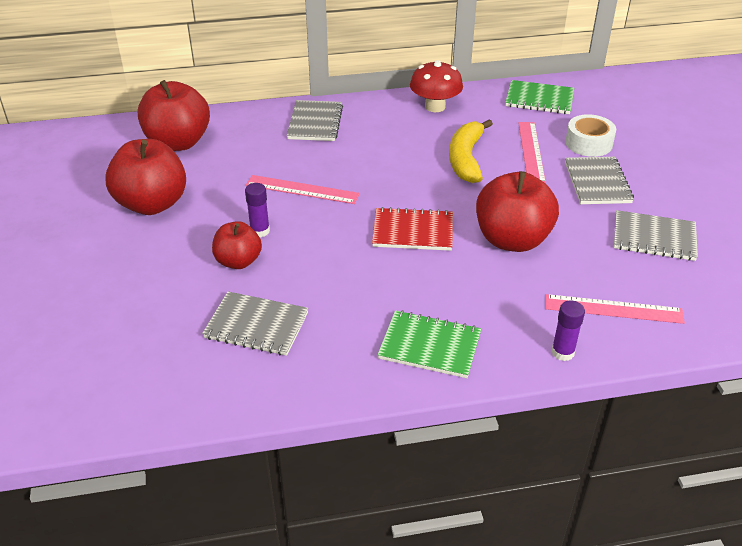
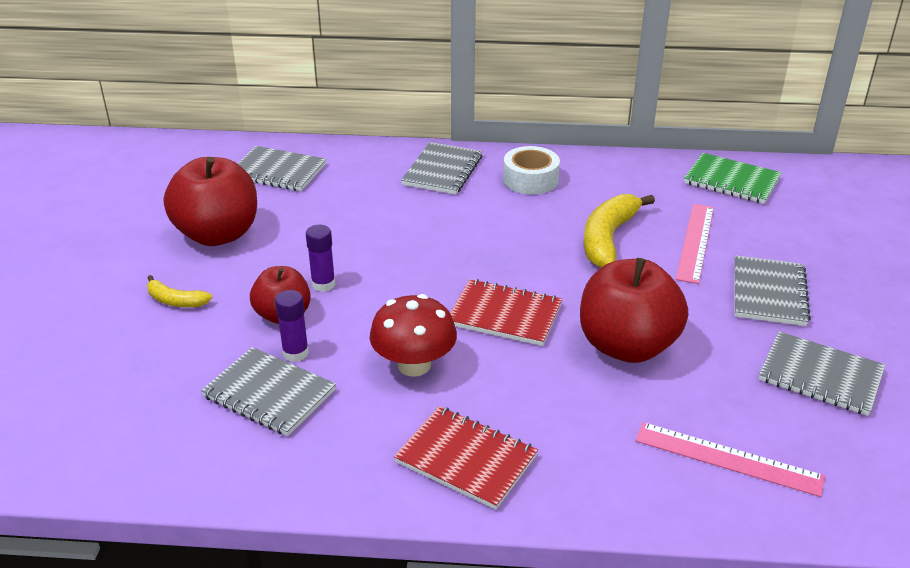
camera: 15 degrees right, 5 degrees down
(143, 265) = (175, 301): none -> yellow banana
(178, 142) = (278, 171): red apple -> grey notebook
(302, 189) = (393, 244): pink ruler -> none
(430, 346) = (466, 459): green notebook -> red notebook
(435, 107) = (595, 172): red mushroom -> red mushroom (414, 365)
(562, 352) = (636, 502): purple glue stick -> purple glue stick (295, 353)
(588, 143) = (776, 243): white tape -> white tape (530, 179)

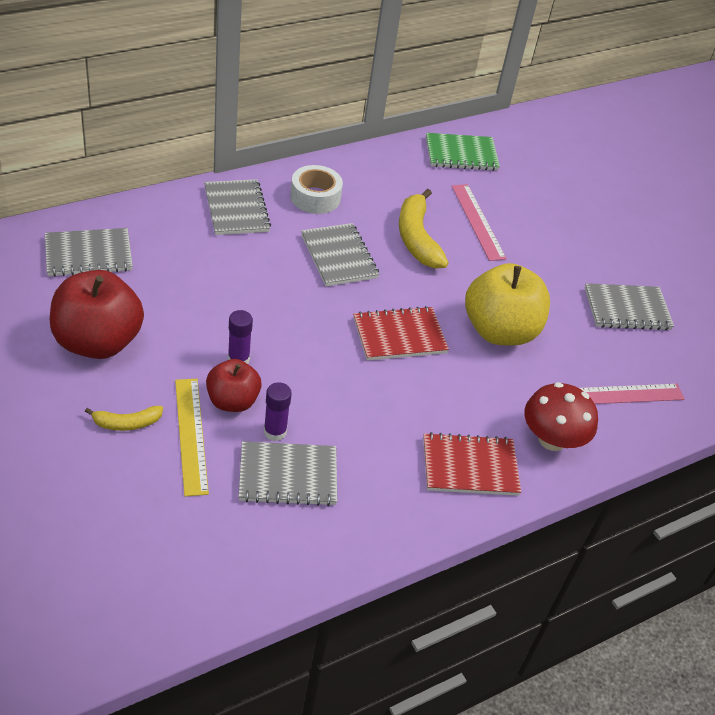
camera: 40 degrees left, 10 degrees up
(218, 328) = (191, 435): none -> yellow ruler
(414, 365) = (372, 405): red mushroom -> red mushroom (552, 439)
(627, 346) = (499, 331): red apple -> yellow apple
(769, 293) = (554, 251): grey notebook -> grey notebook (339, 256)

